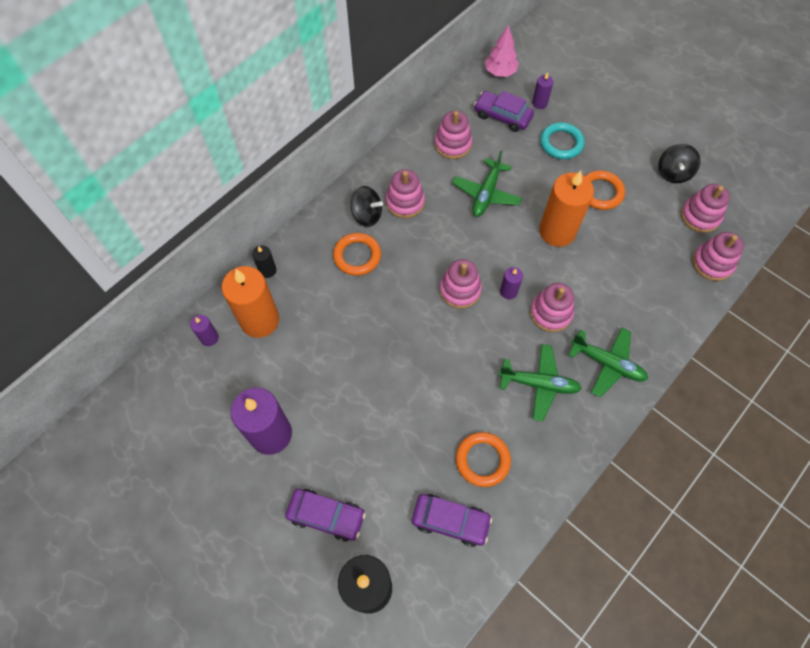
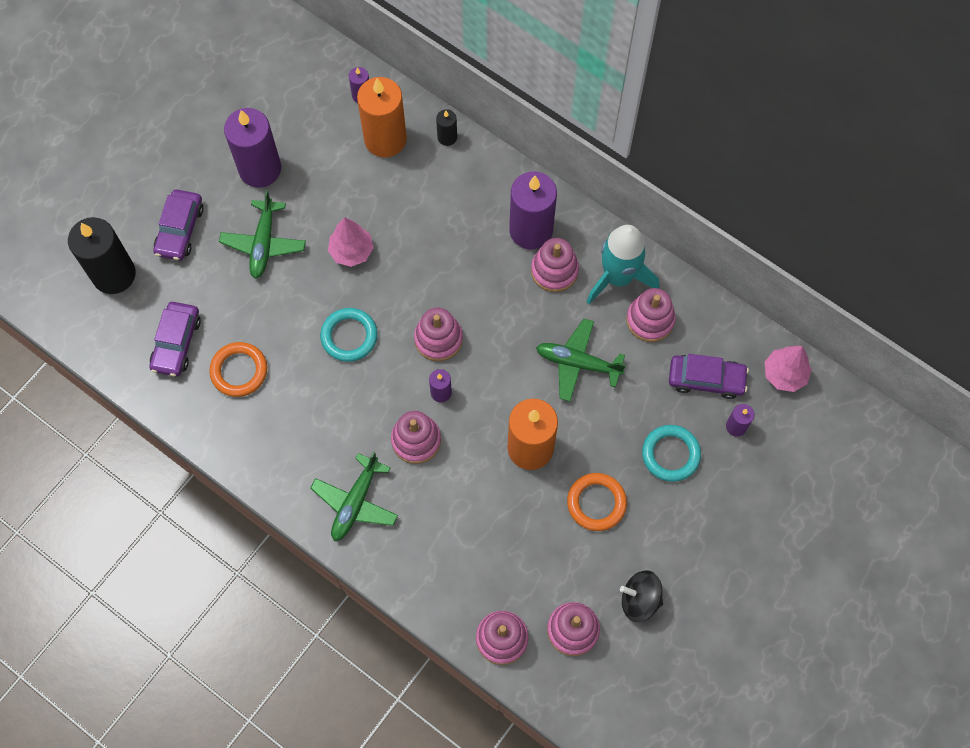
camera: 85 degrees right, 5 degrees up
(357, 256) = (474, 226): orange ring -> none
(367, 215) = (531, 230): black spinning top -> purple candle
(369, 355) = (351, 251): none -> pink tree
(415, 161) = (618, 277): none -> turquoise rocket
(453, 361) = (349, 336): none -> turquoise ring
(502, 116) = (706, 379): purple car -> purple car turned 75 degrees clockwise
(539, 384) = (326, 427): green plane -> green plane (264, 244)

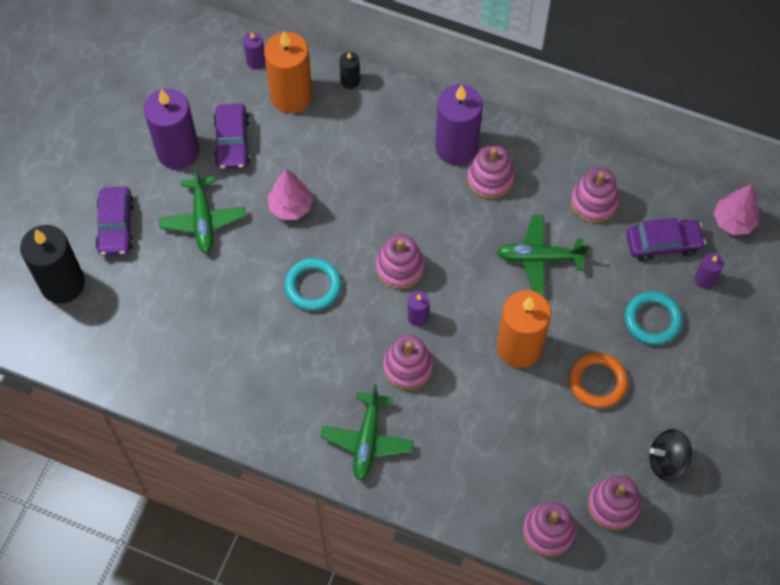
camera: 15 degrees left, 5 degrees down
(176, 343) = (145, 333): purple car -> purple car (232, 142)
(239, 371) = (215, 345): orange ring -> none
(618, 277) = (552, 171): turquoise rocket -> none

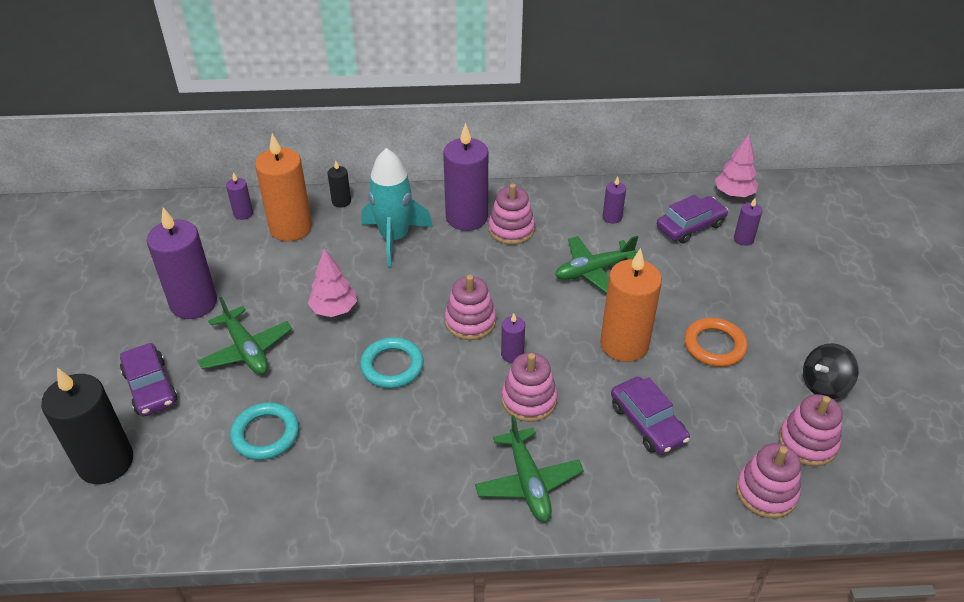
camera: 25 degrees left, 20 degrees down
(232, 142) = (248, 278): purple car -> purple car (647, 423)
(378, 146) = (394, 238): none -> turquoise rocket
(594, 202) = (612, 217): pink stacking toy -> purple candle
(652, 320) = (724, 282): turquoise ring -> turquoise ring (265, 434)

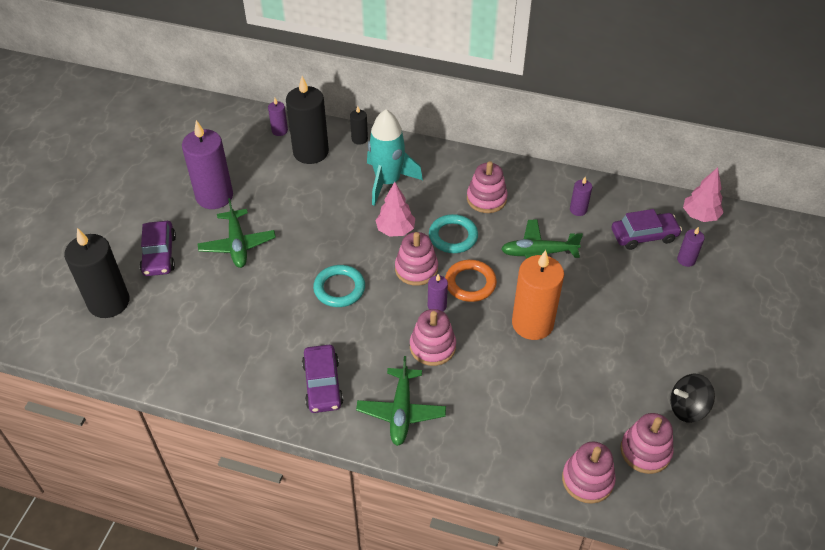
camera: 20 degrees right, 5 degrees up
(265, 434) = (225, 315): turquoise ring -> turquoise ring (453, 236)
(290, 228) = (311, 152): orange candle -> black candle
(334, 309) = (315, 230): pink tree -> pink tree (395, 230)
(466, 217) = (454, 179): purple candle -> none
(647, 423) = (518, 394): purple car -> purple car (322, 384)
(714, 345) = (609, 346): orange ring -> orange ring (470, 283)

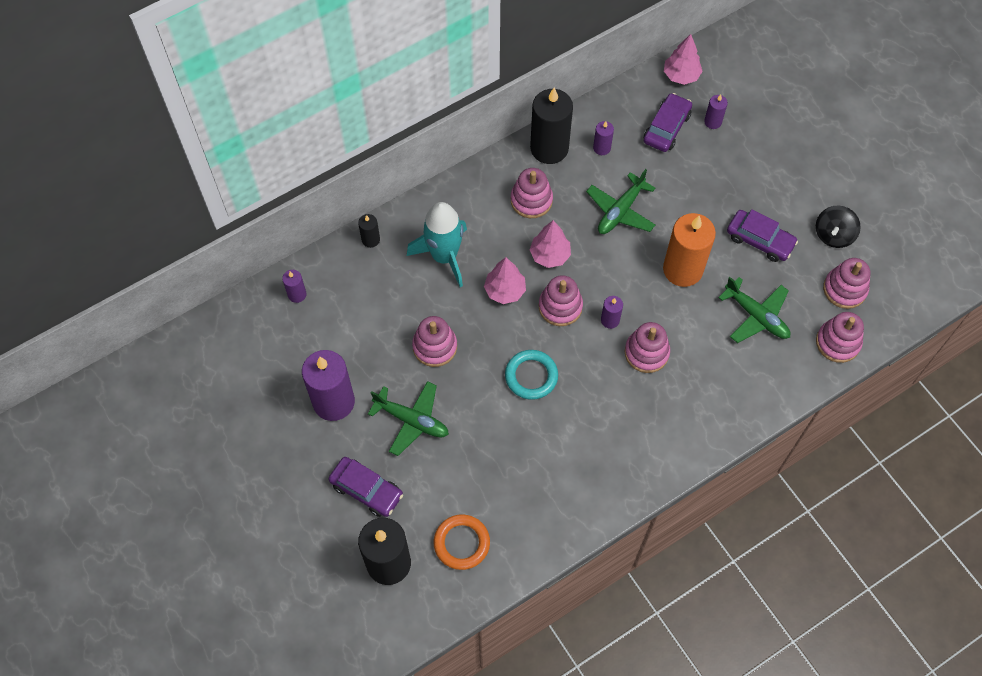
camera: 50 degrees left, 15 degrees up
(309, 221) = (435, 347): none -> pink stacking toy
(311, 152) = (350, 289): black candle -> black candle (549, 148)
(322, 384) = (617, 454): purple car -> purple car (759, 240)
(401, 411) = (687, 417): green plane -> green plane (756, 316)
(453, 236) = (550, 255): turquoise ring -> pink tree
(470, 283) = (608, 280): orange ring -> orange ring (461, 543)

